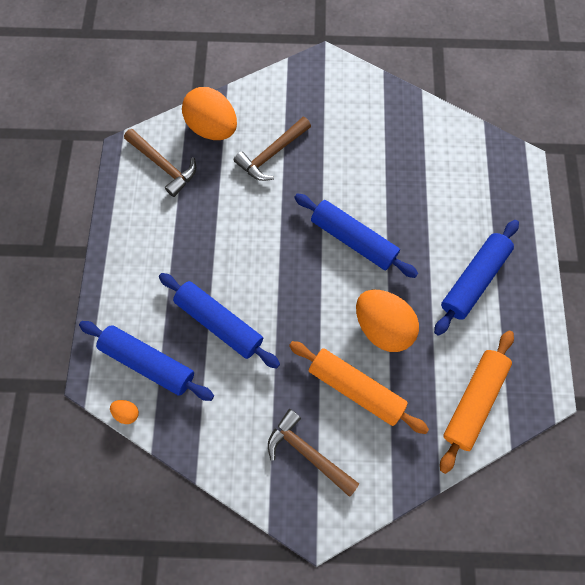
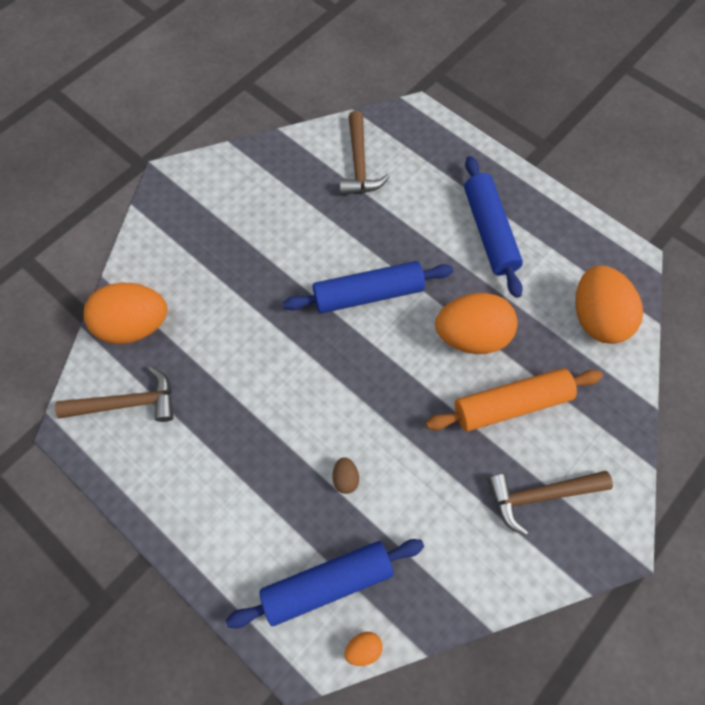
camera: 50 degrees left, 5 degrees down
(219, 322) = (345, 478): blue rolling pin -> brown egg
(272, 154) = (217, 295): brown hammer -> brown hammer (359, 164)
(473, 400) = (596, 318): orange rolling pin -> orange egg

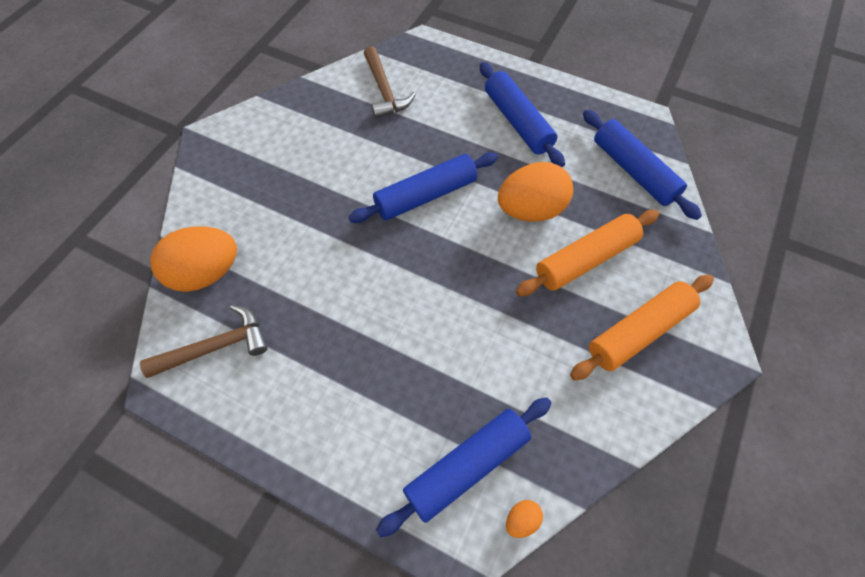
camera: 15 degrees left, 5 degrees down
(345, 478) = (454, 362): brown egg -> none
(540, 495) = (639, 331): brown hammer -> orange rolling pin
(596, 318) = (634, 171): orange egg -> blue rolling pin

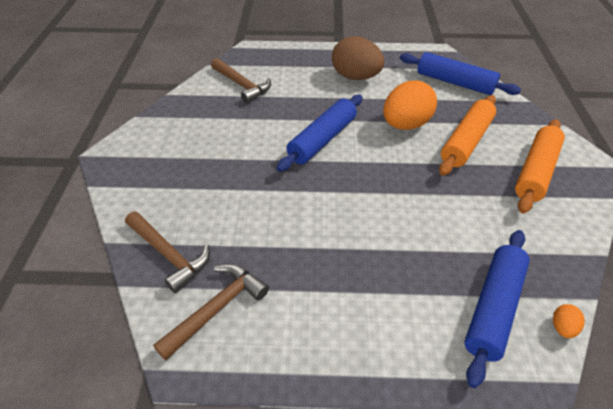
camera: 25 degrees left, 15 degrees down
(206, 273) = (169, 255): orange egg -> brown hammer
(518, 122) = (355, 77): blue rolling pin -> brown egg

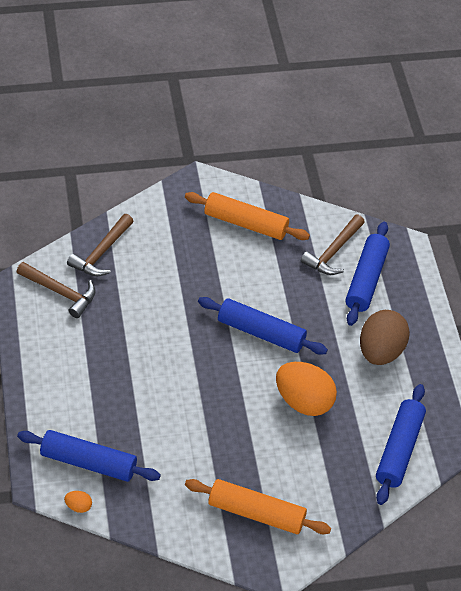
camera: 75 degrees right, 5 degrees up
(278, 73) = (366, 279): none -> blue rolling pin
(466, 141) = (289, 455): orange rolling pin -> orange rolling pin (246, 223)

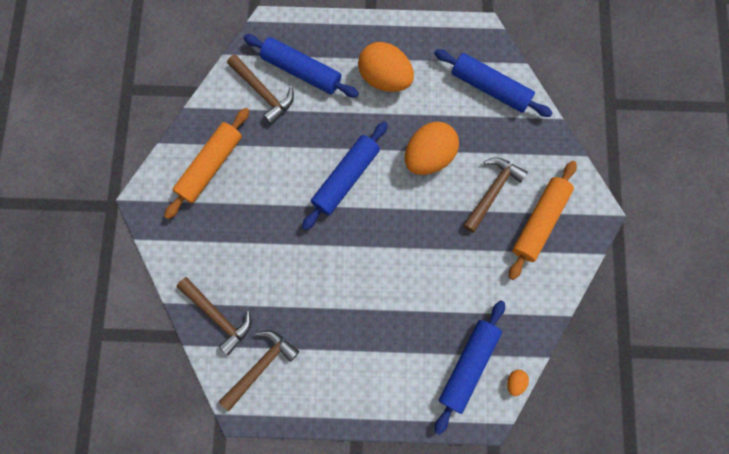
camera: 75 degrees left, 25 degrees up
(280, 464) = (492, 191): none -> brown hammer
(380, 351) = (385, 78): brown egg -> orange egg

